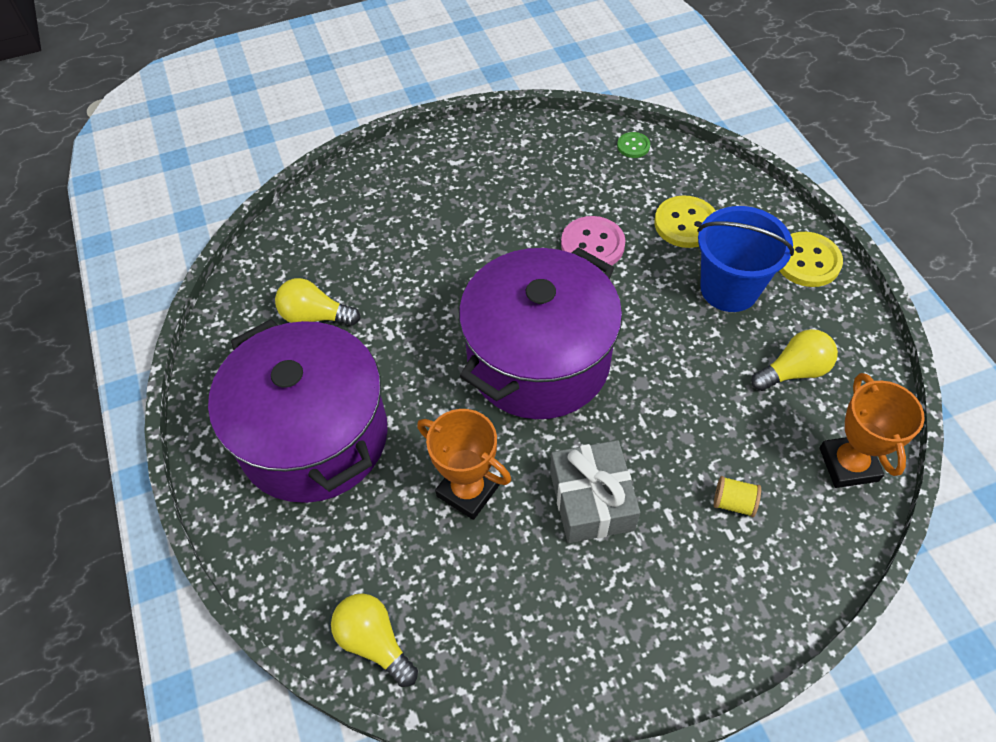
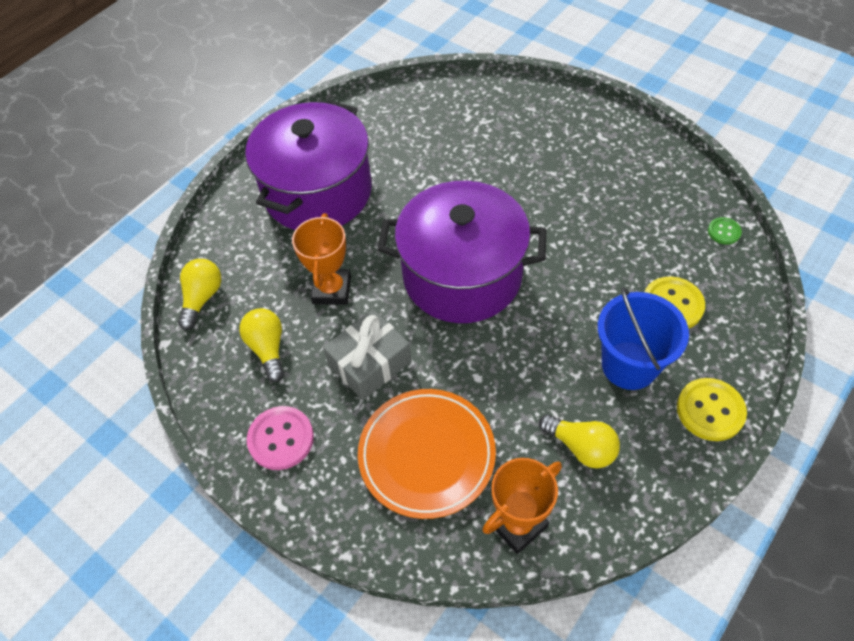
camera: 60 degrees right, 0 degrees up
(315, 316) = (405, 141): yellow light bulb -> yellow light bulb (268, 348)
(592, 245) = (595, 255): pink button -> pink button (281, 439)
(733, 503) = (426, 454): yellow spool -> orange plate

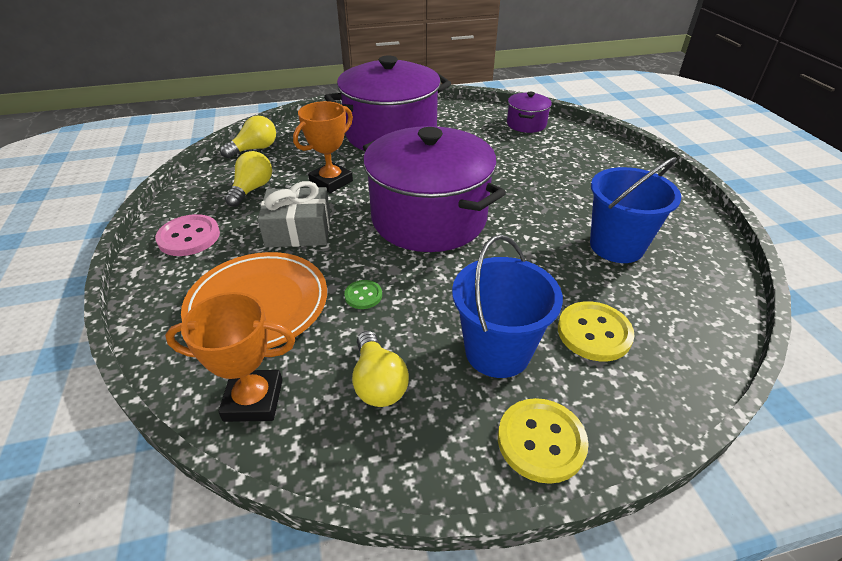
camera: 35 degrees right, 15 degrees down
(430, 103) = (526, 124): none -> purple pot
(622, 212) = (616, 246): none -> blue bucket
(724, 232) = (714, 309): green button -> green button (363, 295)

